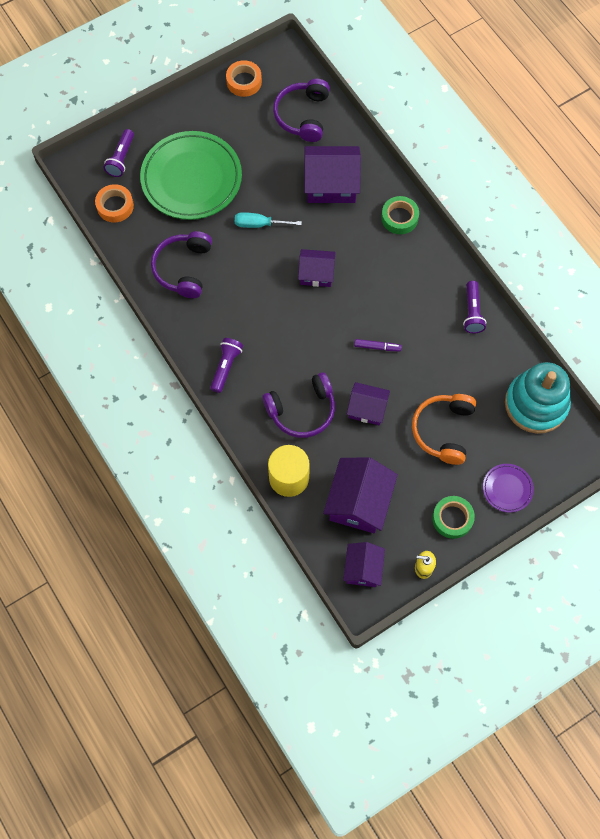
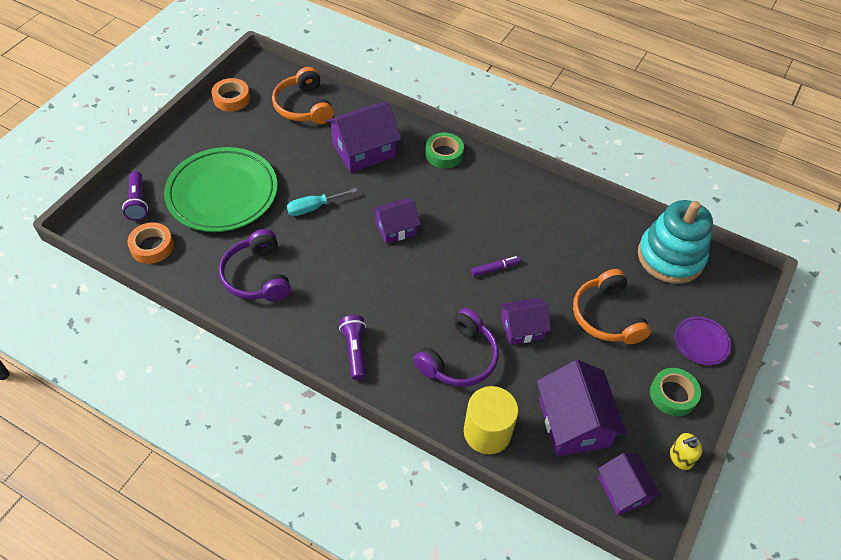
camera: 30 degrees left, 15 degrees down
(303, 116) = (304, 106): purple headphones -> orange headphones
(472, 312) = (560, 204): purple flashlight -> none

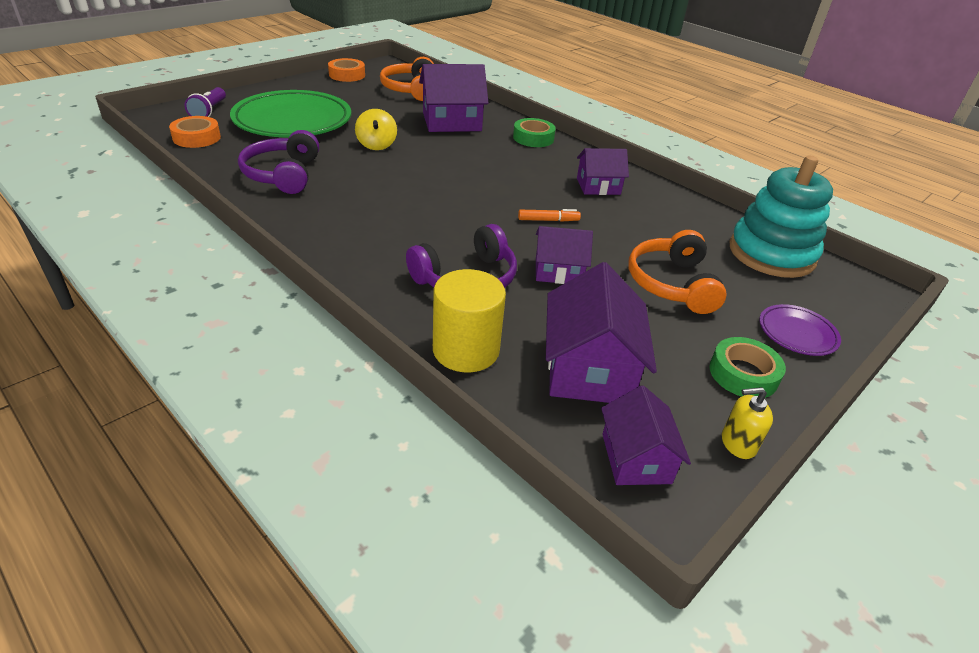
camera: 15 degrees right, 15 degrees down
(314, 207) = (376, 145): turquoise screwdriver -> yellow spinning top
(355, 350) = (346, 246): purple flashlight -> none
(396, 228) = (452, 173): purple house -> purple house (598, 186)
(495, 268) = (548, 220): purple marker -> orange marker

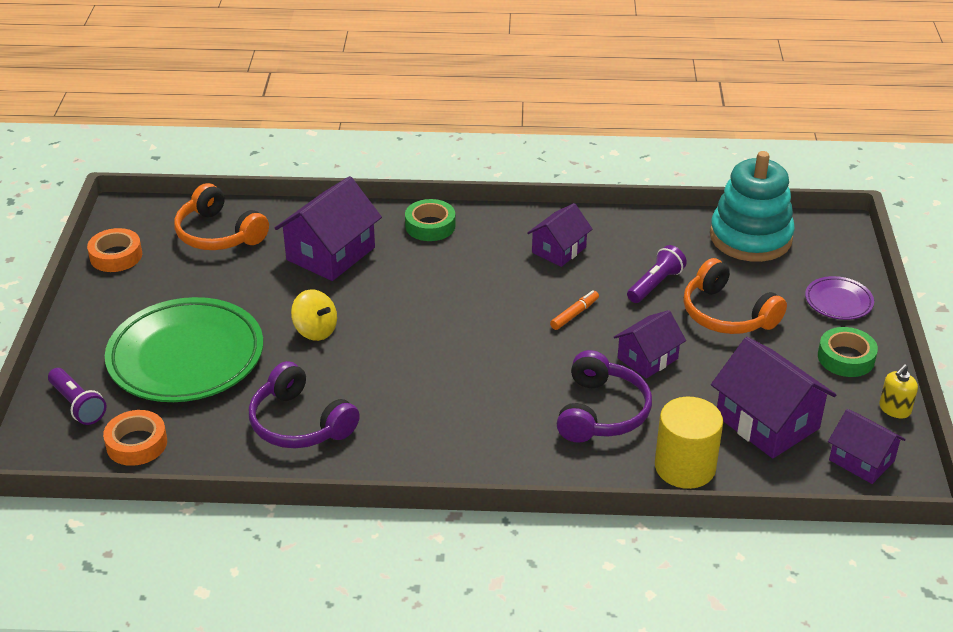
camera: 40 degrees left, 0 degrees up
(640, 237) = (655, 284): none -> purple flashlight

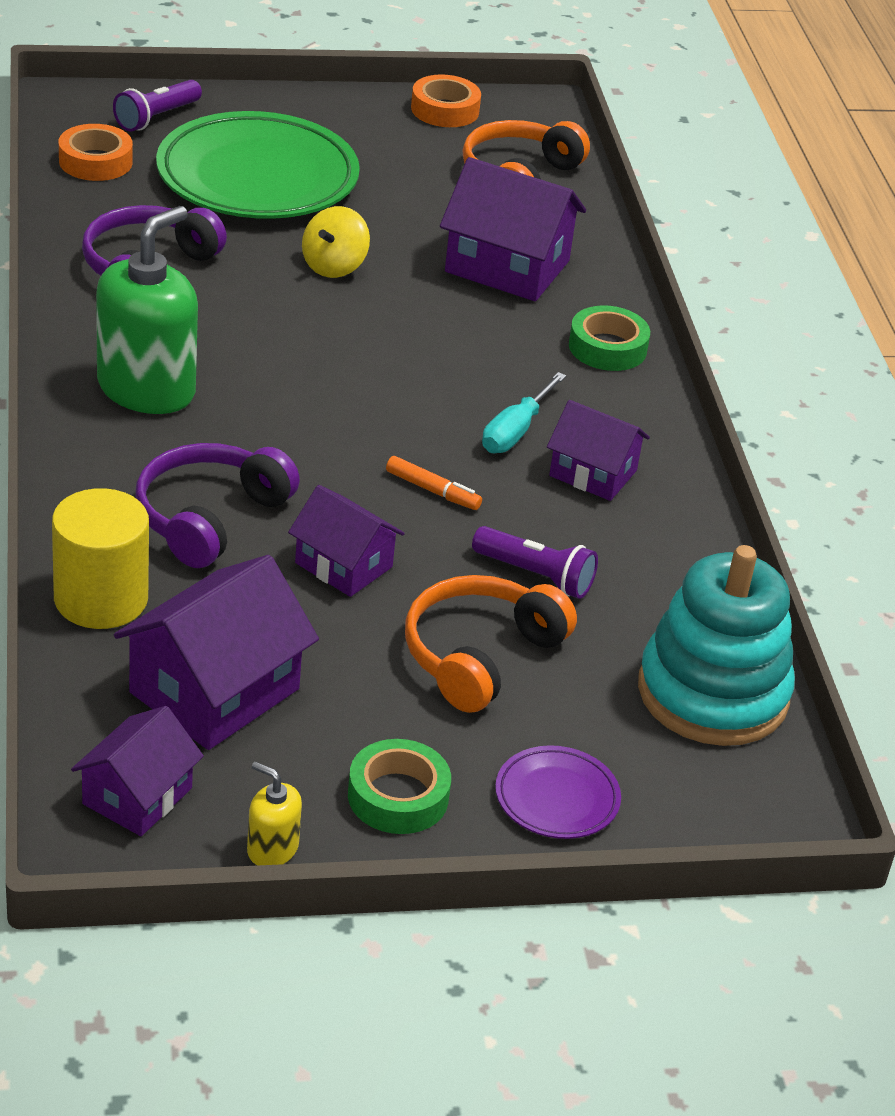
camera: 75 degrees right, 0 degrees up
(455, 433) = (146, 389): none -> green soap dispenser
(515, 274) = (515, 431): none -> turquoise screwdriver
(601, 412) = (210, 518): purple headphones -> purple headphones turned 120 degrees clockwise

